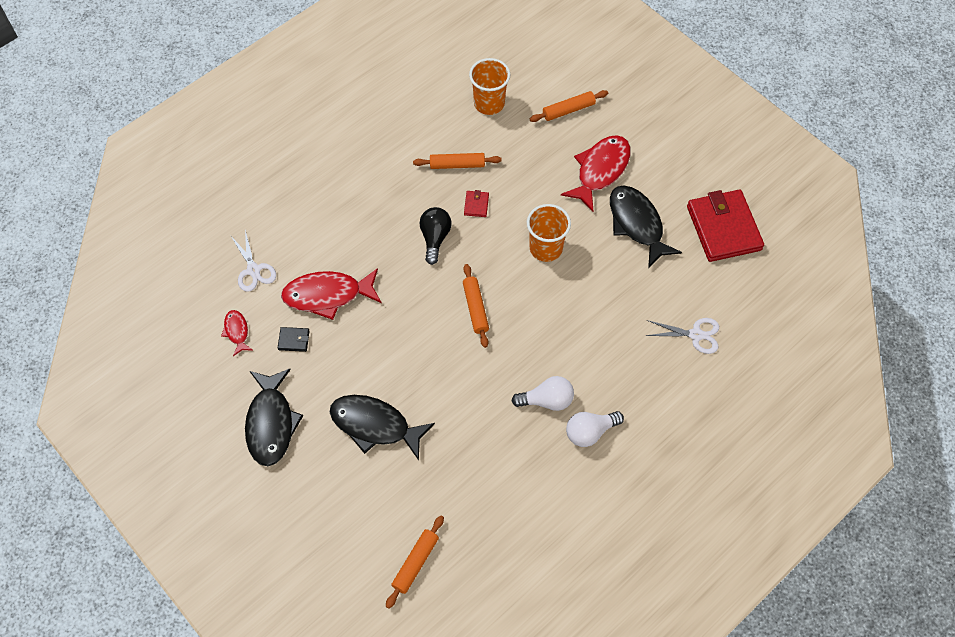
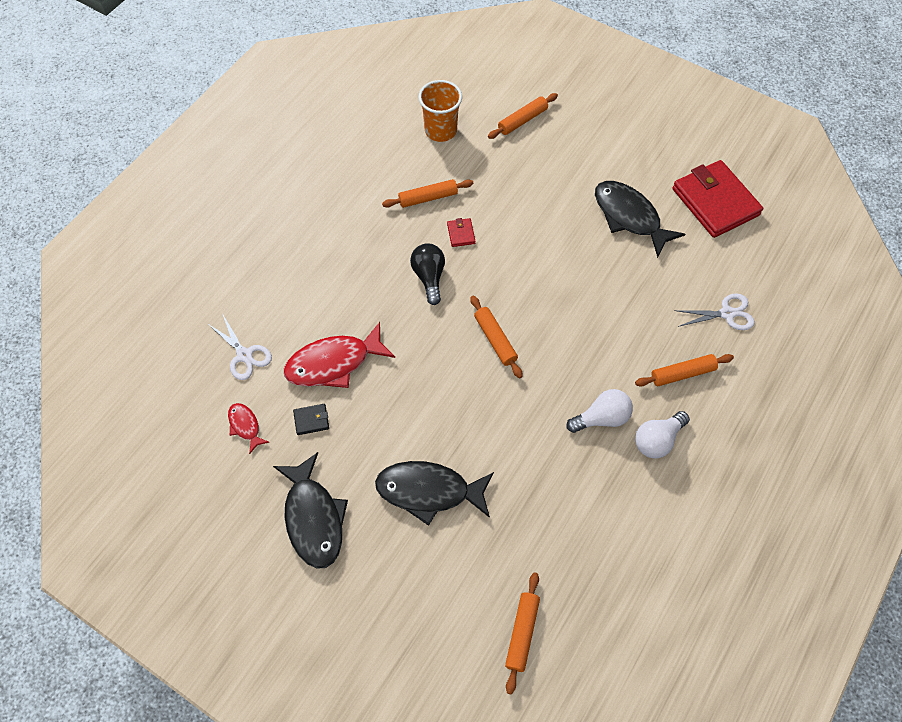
camera: 15 degrees left, 0 degrees up
(546, 248) = (547, 261): orange cup -> none
(600, 170) = (574, 172): red fish -> none
(634, 379) = (682, 373): none -> orange rolling pin

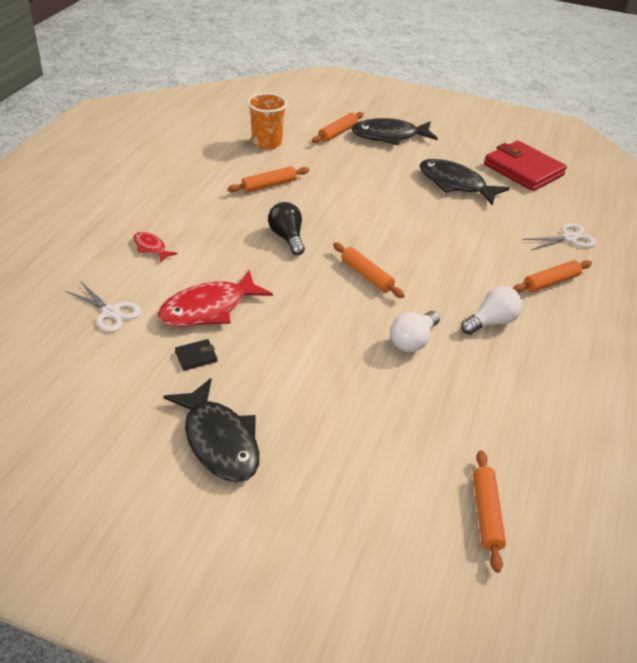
camera: 15 degrees left, 20 degrees down
(245, 426) = (123, 370): red fish -> red fish (151, 248)
(429, 491) = (340, 401): black fish -> black fish (389, 136)
(461, 234) = (307, 206): red wallet -> none
(657, 440) = (551, 332): white light bulb -> white light bulb (413, 341)

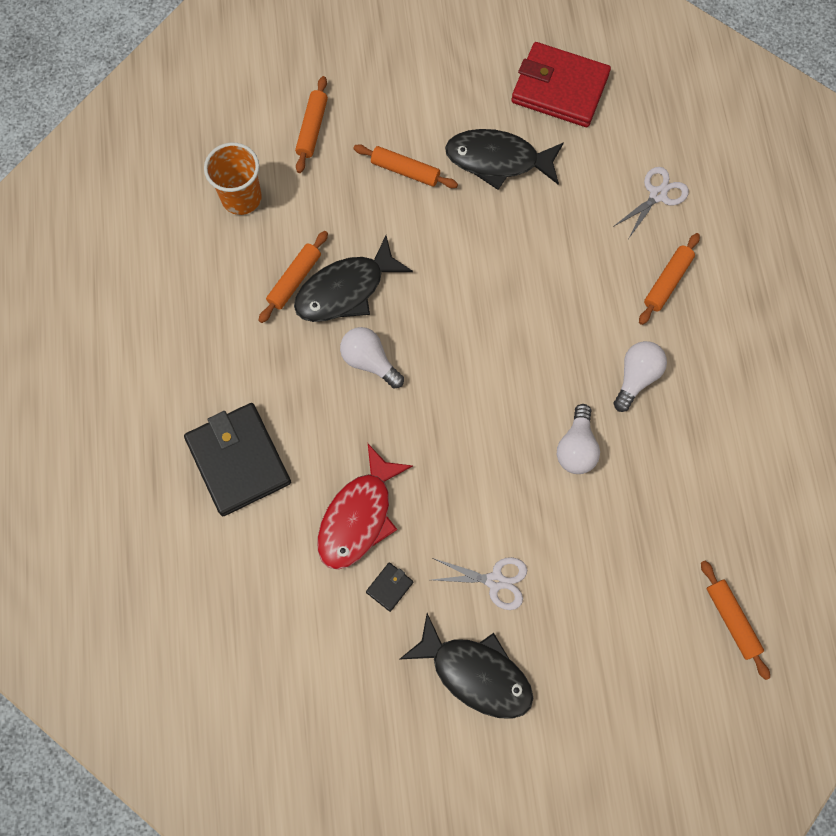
camera: 25 degrees left, 30 degrees up
(110, 312) = (267, 577): white scissors -> white scissors (495, 581)
(151, 248) = (238, 461): red fish -> black wallet
(287, 237) = (369, 361): black light bulb -> white light bulb
(366, 275) = (484, 376): orange rolling pin -> orange rolling pin (405, 170)
(389, 136) = (376, 102): black fish -> black fish (346, 290)

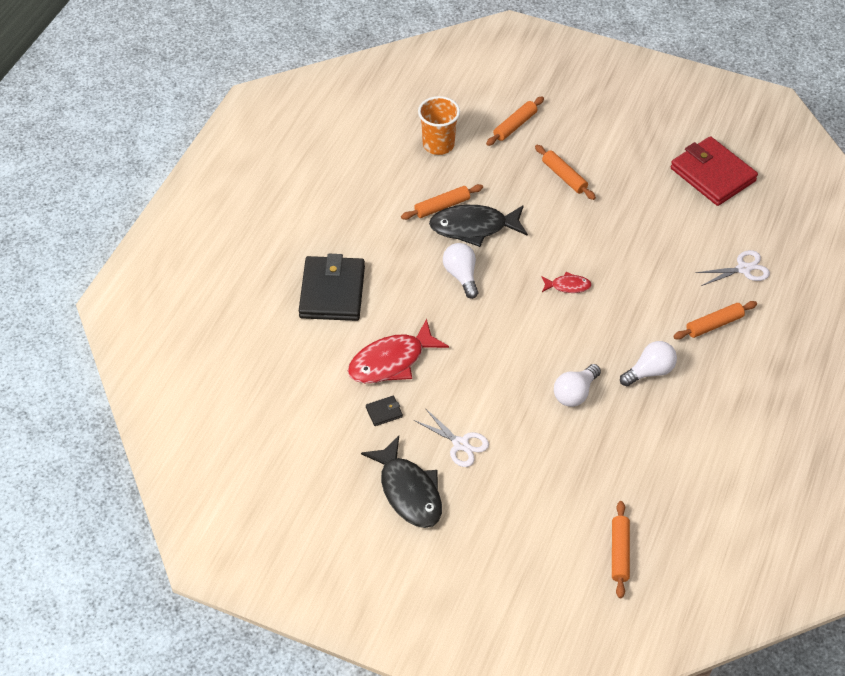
camera: 30 degrees right, 20 degrees down
(491, 313) = (568, 286): none -> red fish
(498, 160) = (636, 198): black fish -> none

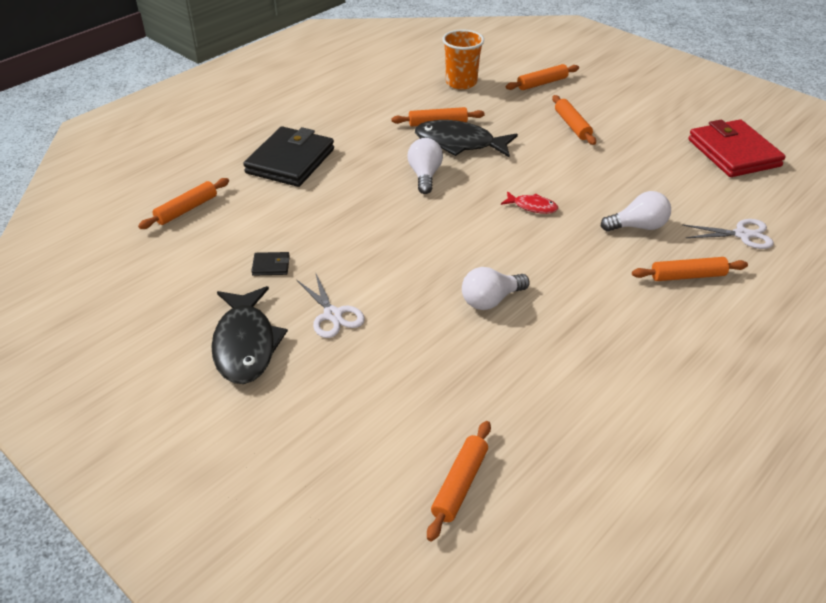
camera: 20 degrees right, 10 degrees down
(274, 374) = (187, 209): none -> orange rolling pin
(391, 361) = (309, 226): red fish -> none
(650, 371) = (590, 301): white light bulb -> white light bulb (638, 226)

